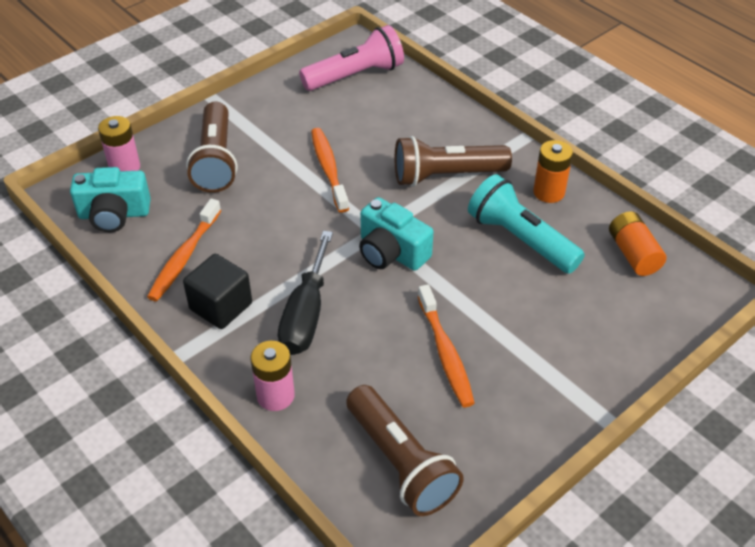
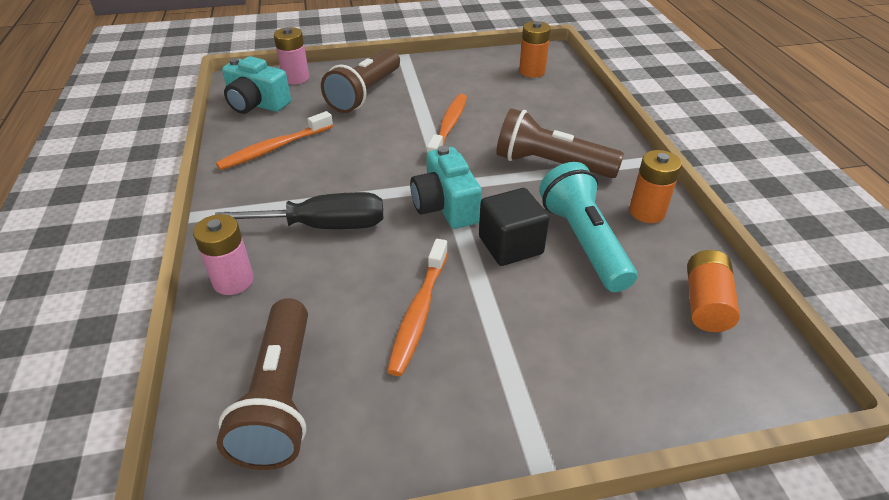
camera: 30 degrees right, 5 degrees down
(221, 306) = (264, 193): black cube -> black cube (510, 245)
(306, 314) = (324, 226): black screwdriver -> black screwdriver turned 135 degrees counterclockwise
(355, 75) = (532, 71): pink flashlight -> orange battery

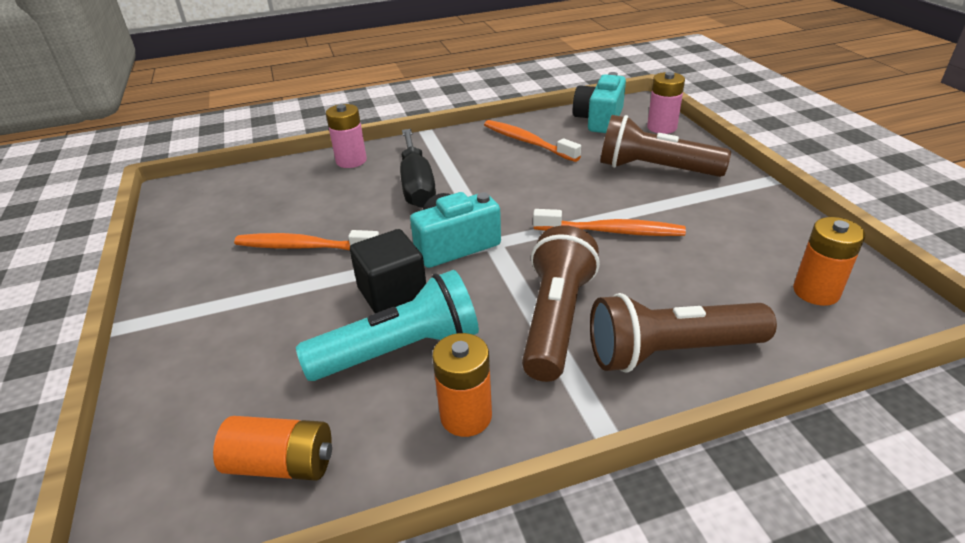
camera: 85 degrees right, 5 degrees down
(280, 398) = (234, 200): brown flashlight -> brown flashlight (670, 352)

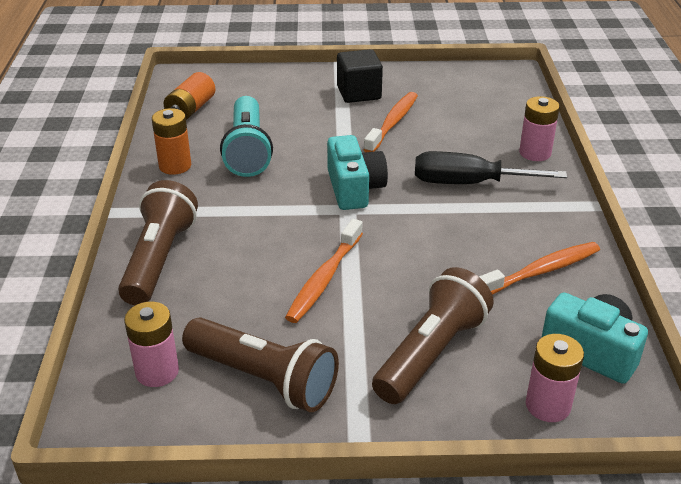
camera: 105 degrees right, 0 degrees up
(392, 293) = (309, 154): black cube -> black cube (359, 93)
(556, 319) = (230, 217): brown flashlight -> brown flashlight (264, 379)
(816, 292) = (157, 371): orange battery -> pink battery

